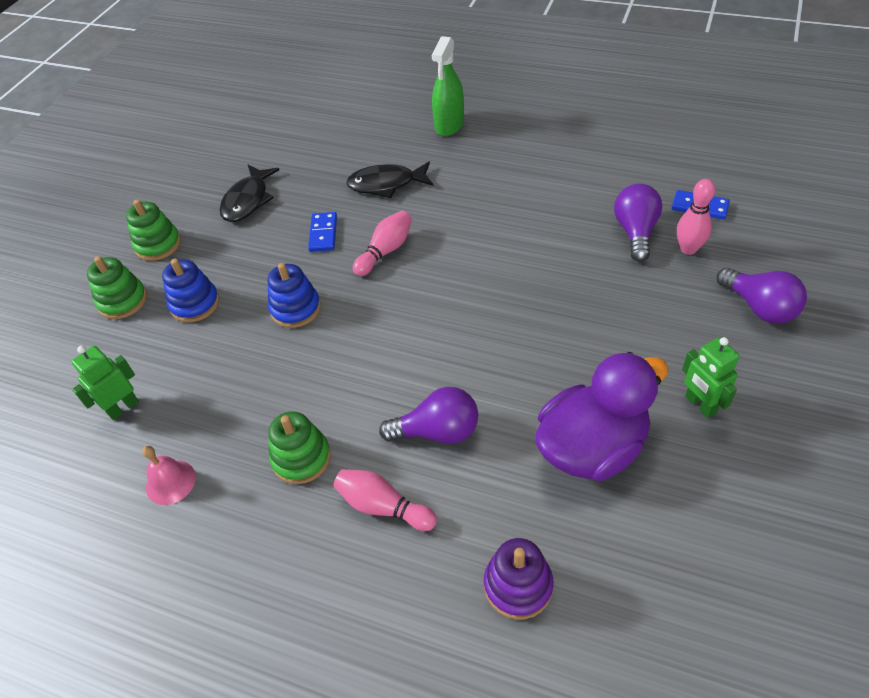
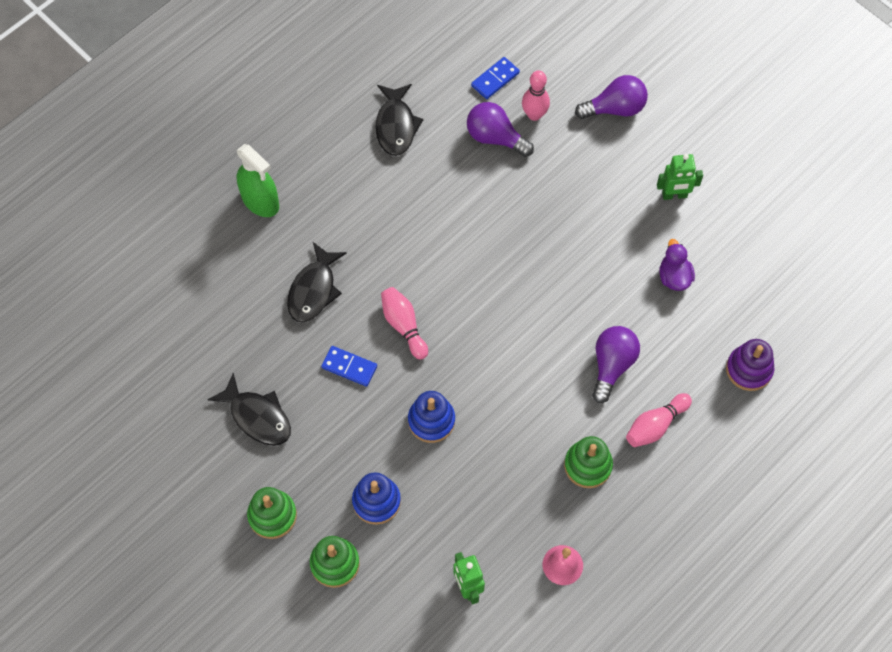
camera: 70 degrees left, 15 degrees up
(587, 166) = (396, 126): none -> black fish
(592, 447) = (674, 277): purple duck -> purple duck, size x0.48

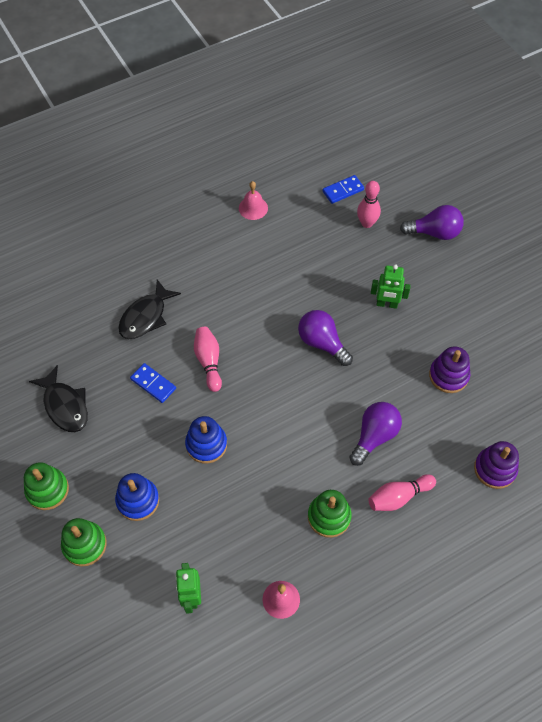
camera: 15 degrees right, 5 degrees down
(260, 201) = (128, 240): green spray bottle -> none
(396, 126) = (253, 208): black fish -> pink bell
(495, 138) = (329, 233): purple light bulb -> purple light bulb (322, 343)
(674, 195) = (466, 310): green robot -> green robot (386, 304)
(674, 277) = (448, 375): purple duck -> purple stacking toy

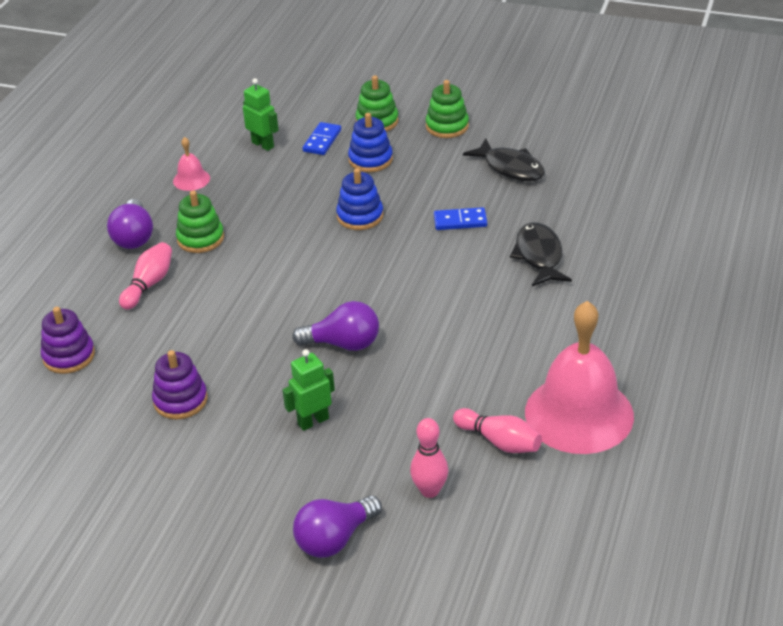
camera: 140 degrees right, 20 degrees down
(65, 405) = (510, 168): black fish -> black fish turned 150 degrees counterclockwise
(209, 362) = (433, 263): pink bowling pin -> pink bowling pin (499, 441)
(253, 208) = (579, 414): pink bell -> pink bell, size x2.35
(343, 190) = (504, 509): blue domino -> blue domino (322, 141)
(374, 436) = (213, 309): purple light bulb -> purple light bulb (134, 237)

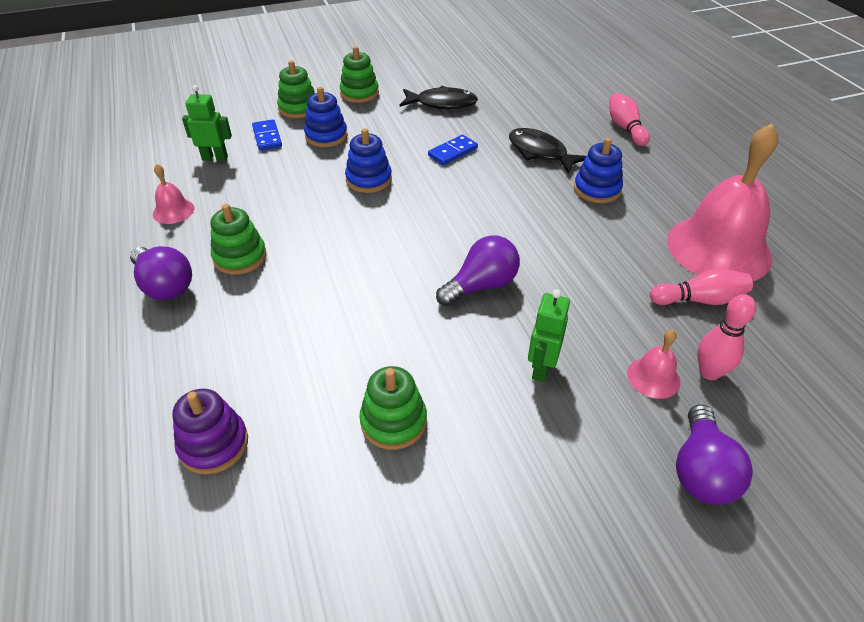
camera: 40 degrees left, 5 degrees up
(149, 284) = (230, 323): pink bowling pin -> pink bowling pin (625, 128)
(180, 400) = (393, 421): purple stacking toy -> green stacking toy
(383, 470) = (653, 377): none -> pink bell
(544, 313) = (597, 189): none -> blue stacking toy

